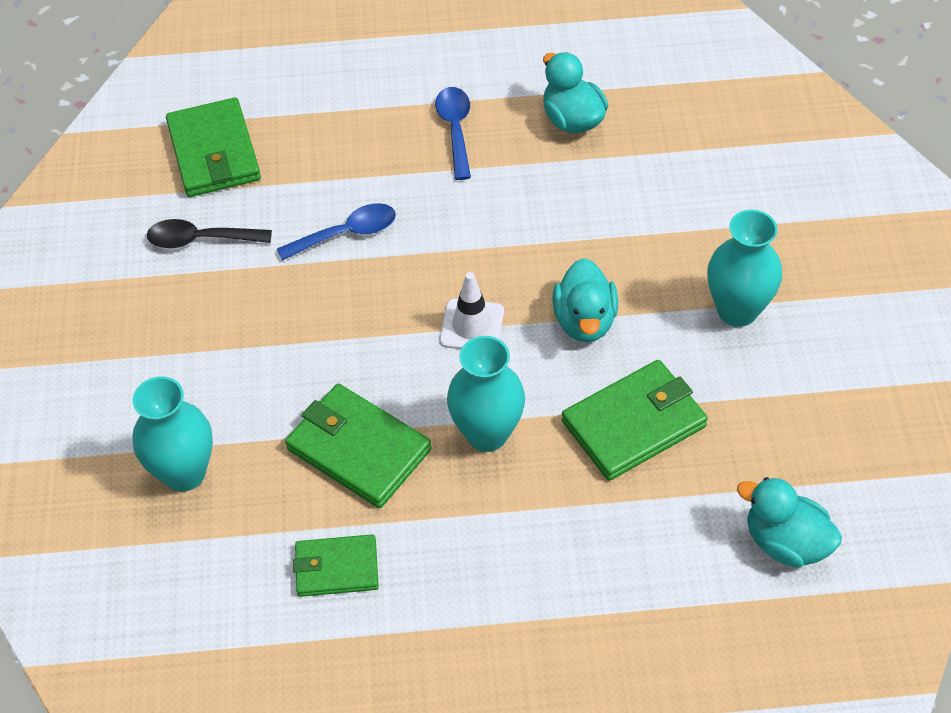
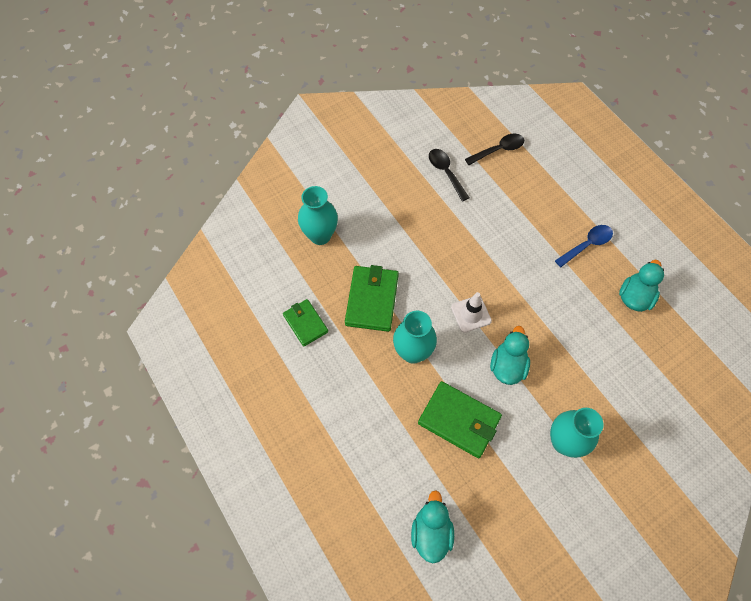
camera: 60 degrees right, 10 degrees up
(214, 152) = (498, 150): green wallet -> black spoon
(346, 233) = (489, 230): blue spoon -> none
(584, 321) = (507, 366): turquoise duck -> turquoise duck turned 135 degrees clockwise

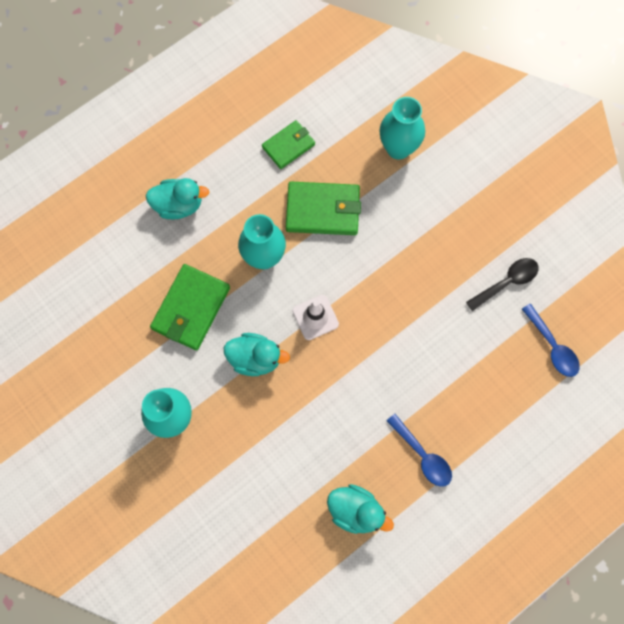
camera: 85 degrees right, 10 degrees up
(431, 532) = (78, 285): turquoise duck -> turquoise duck (179, 205)
(498, 150) = (552, 346): black spoon -> blue spoon

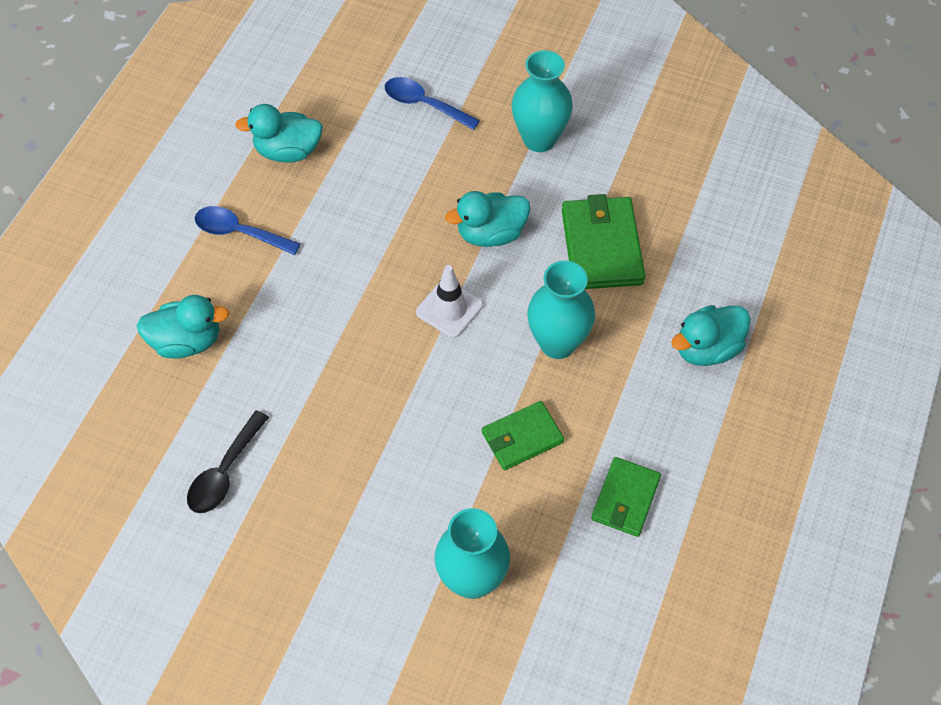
camera: 150 degrees right, 15 degrees down
(323, 210) = (522, 437): green wallet -> green wallet, size x0.63
(494, 386) = (187, 341): none -> turquoise duck
(552, 346) = (129, 422): blue spoon -> blue spoon (424, 104)

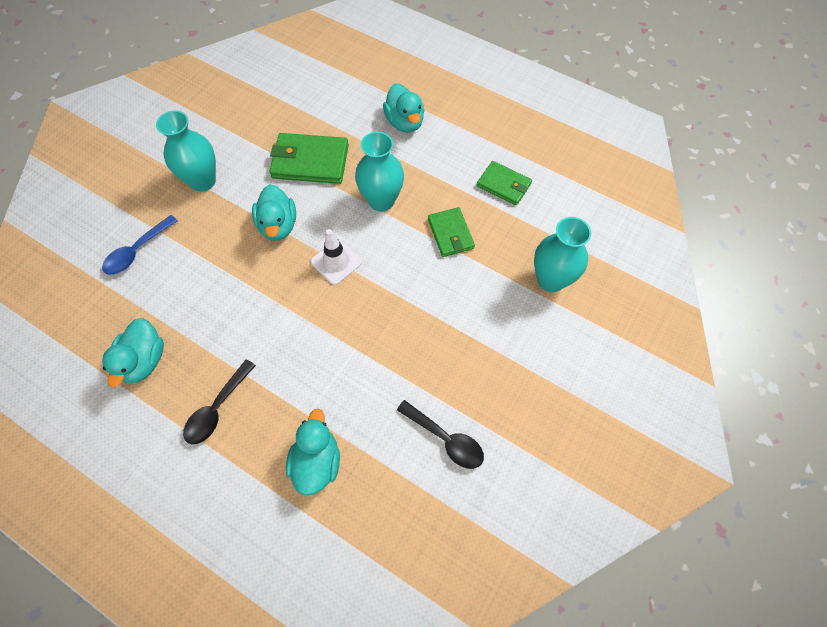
camera: 80 degrees left, 5 degrees up
(239, 232) = (217, 409): blue spoon -> black spoon

